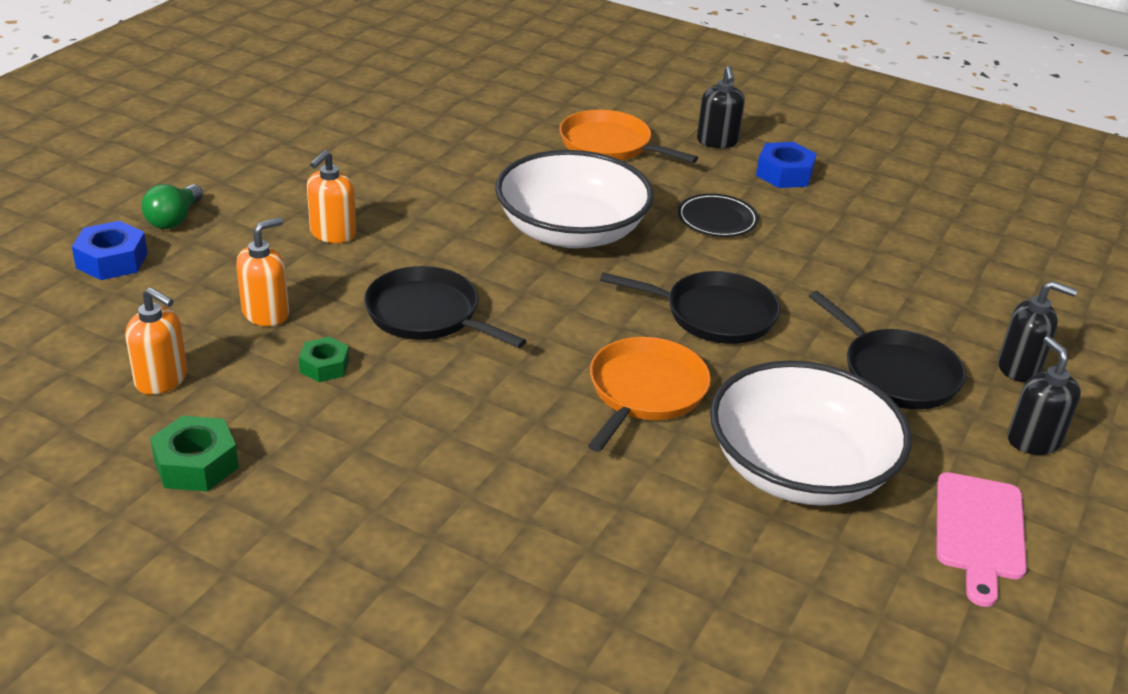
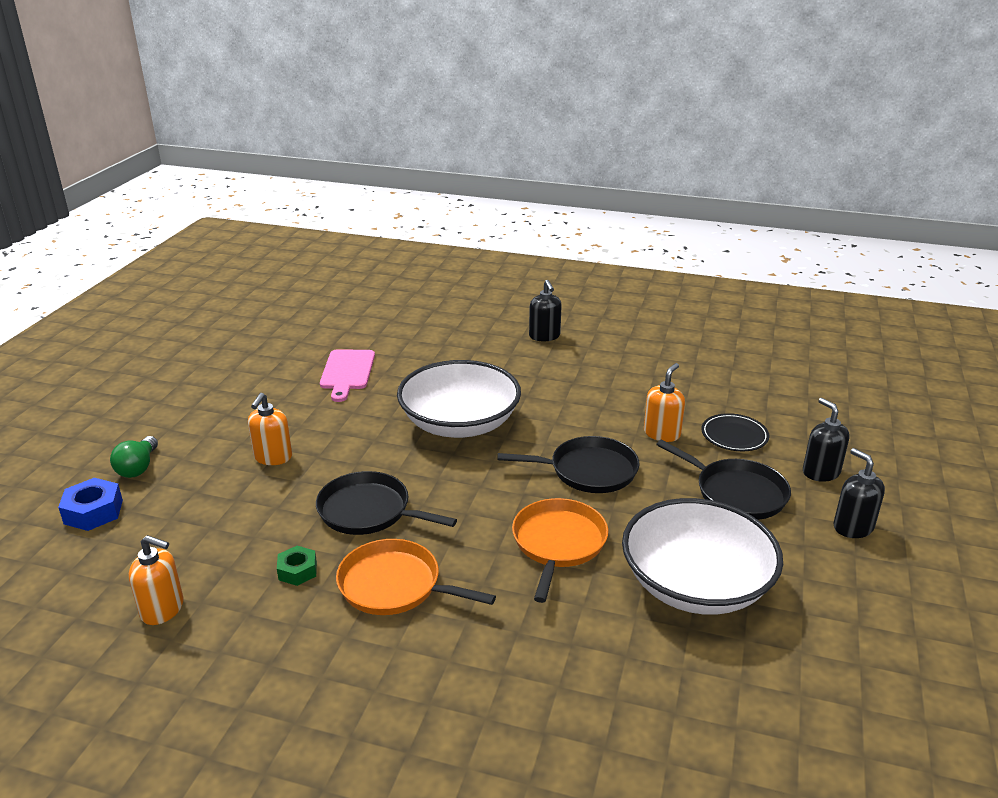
camera: 10 degrees left, 5 degrees down
(196, 464) = (212, 680): green nut -> none
(266, 313) = (236, 534): orange soap dispenser -> orange soap dispenser (662, 433)
(609, 145) = (466, 351): orange pan -> orange pan (394, 585)
(717, 219) = (565, 396): black plate -> black plate (734, 435)
(784, 174) = (601, 353): blue nut -> none
(979, 531) = (844, 608): pink cutting board -> pink cutting board (347, 372)
(1019, 368) = (820, 472): black soap dispenser -> black soap dispenser turned 120 degrees counterclockwise

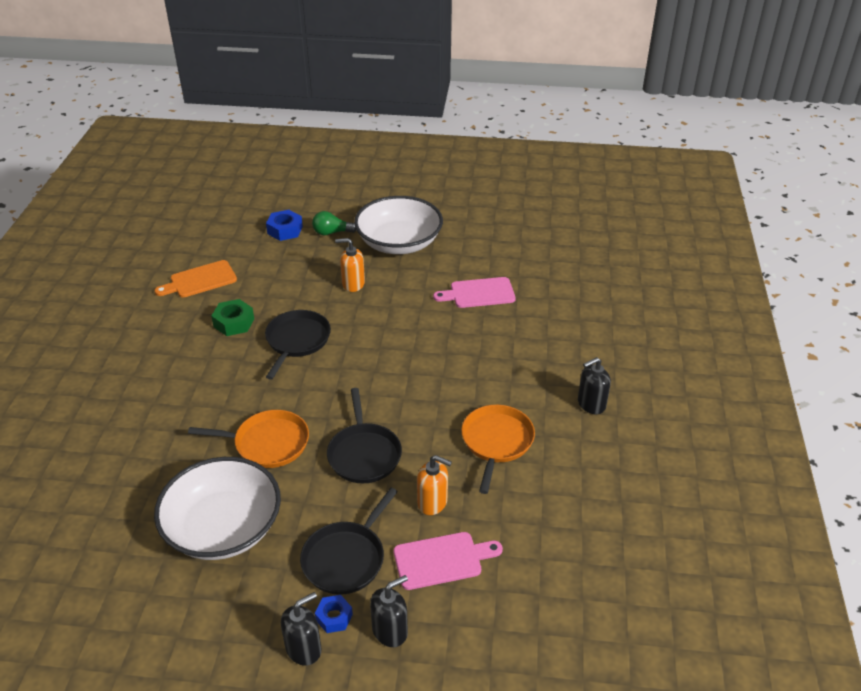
camera: 80 degrees right, 10 degrees up
(163, 609) = (200, 280): orange soap dispenser -> orange cutting board
(297, 571) = (234, 323): green nut -> green nut, size x1.51
(394, 585) = (221, 367): orange pan -> orange pan (496, 442)
(459, 423) = (418, 368): white bowl -> white bowl (399, 243)
(734, 435) = (442, 560): black plate -> pink cutting board
(811, 505) = (334, 617): none -> blue nut

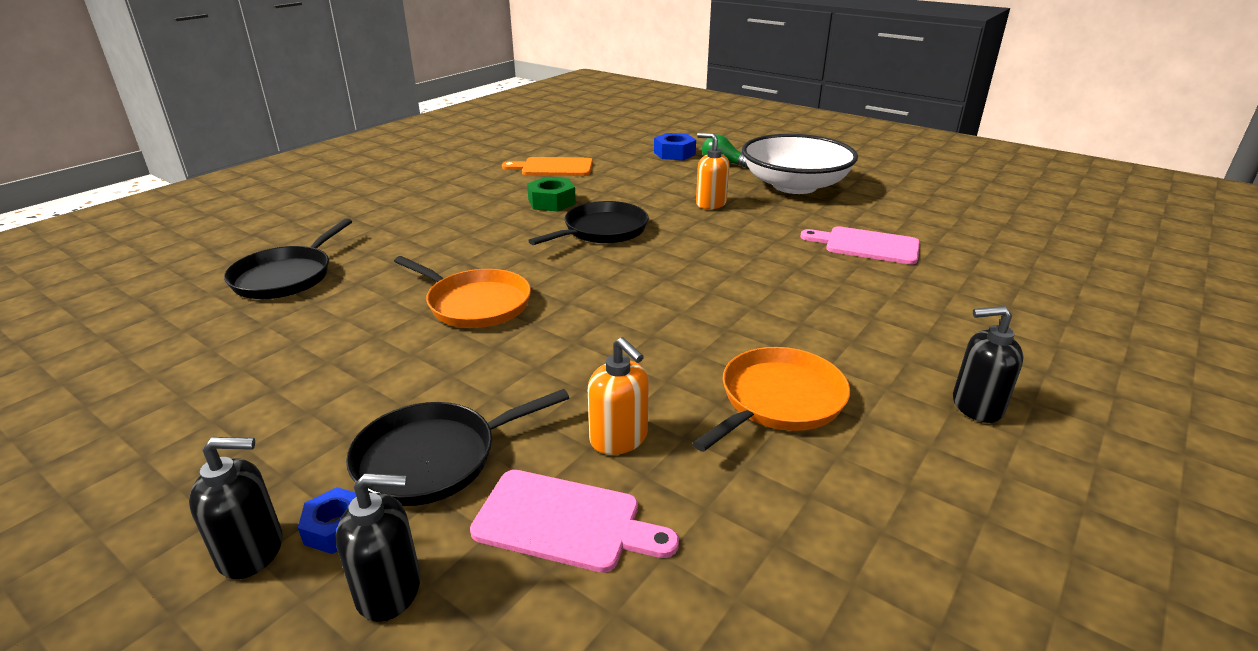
camera: 30 degrees right, 10 degrees down
(223, 528) = (335, 364): white bowl -> none
(364, 454) = (576, 351): black pan -> black pan (286, 277)

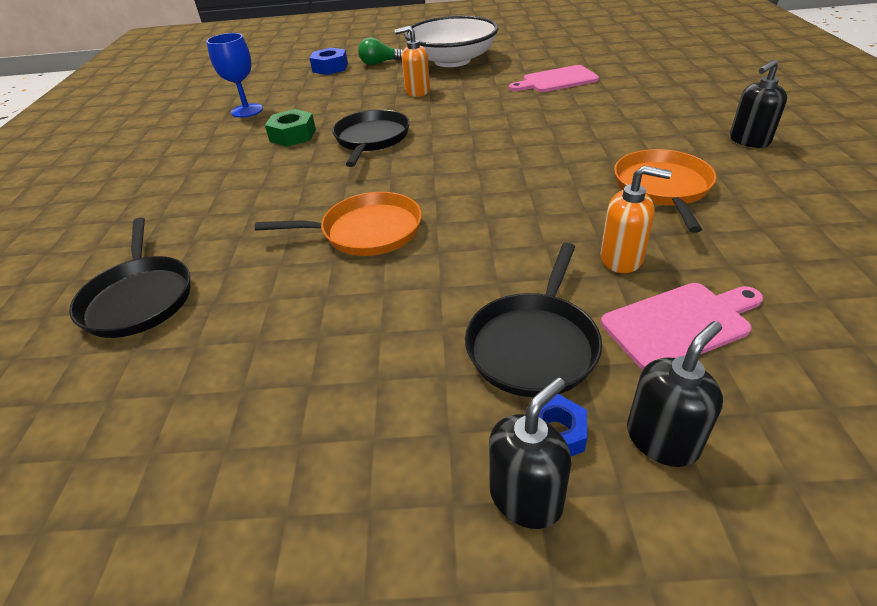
camera: 35 degrees left, 10 degrees up
(553, 168) = (247, 111): orange cutting board -> blue goblet

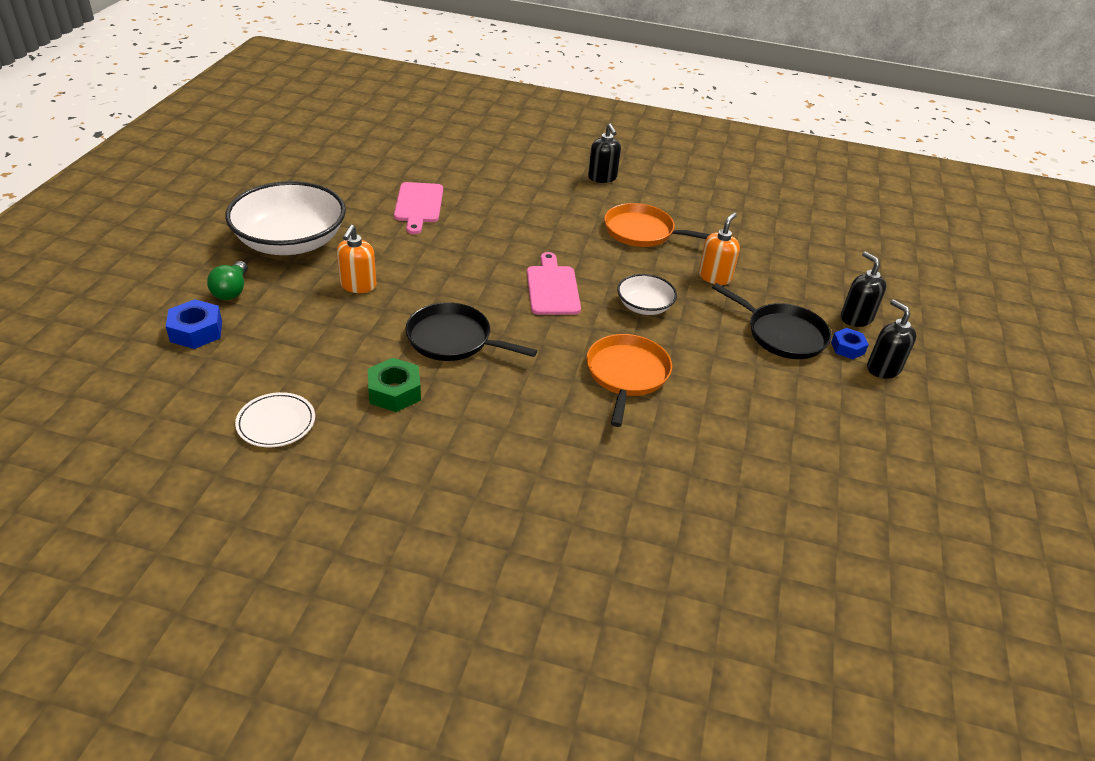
camera: 80 degrees left, 0 degrees up
(139, 298) = (666, 522): black pan -> none
(247, 111) = (276, 423): blue goblet -> white plate
(502, 218) = (644, 306): none -> white bowl
(680, 323) = (779, 281): pink cutting board -> pink cutting board (552, 288)

